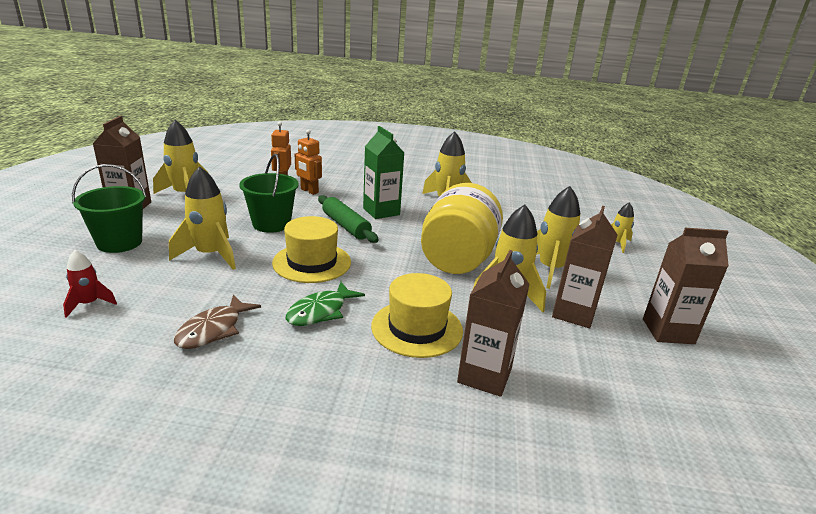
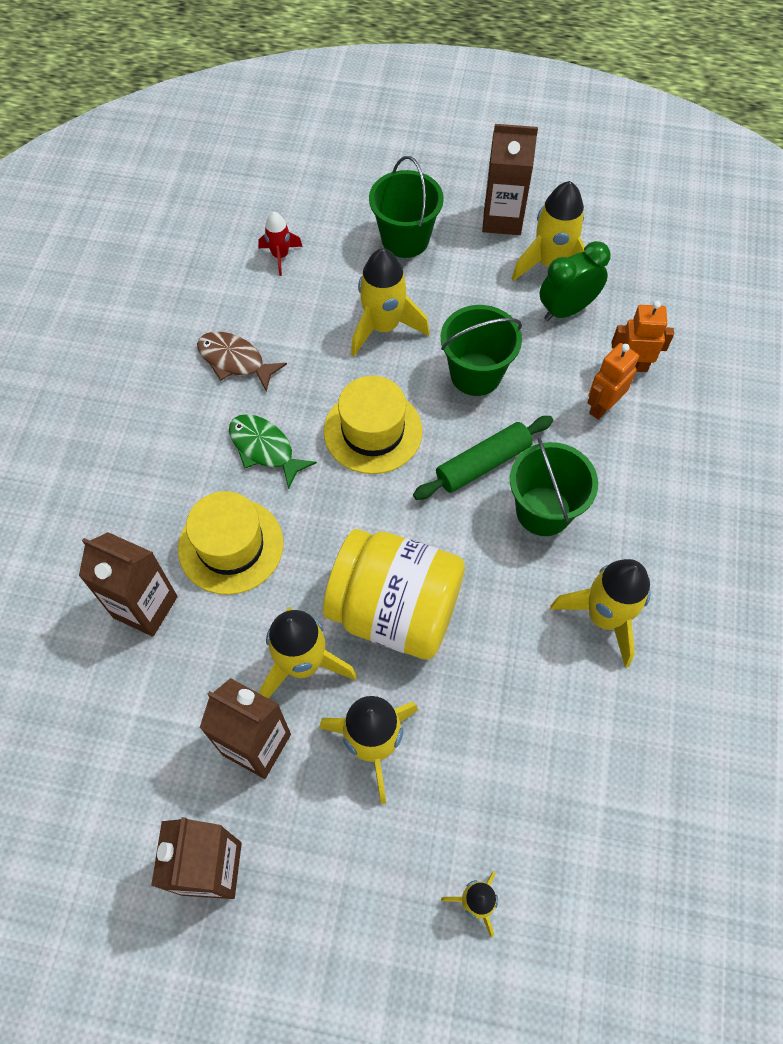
camera: 95 degrees right, 35 degrees up
(229, 194) = (566, 310): none -> green clock
(381, 211) = (543, 511): green carton -> green bucket

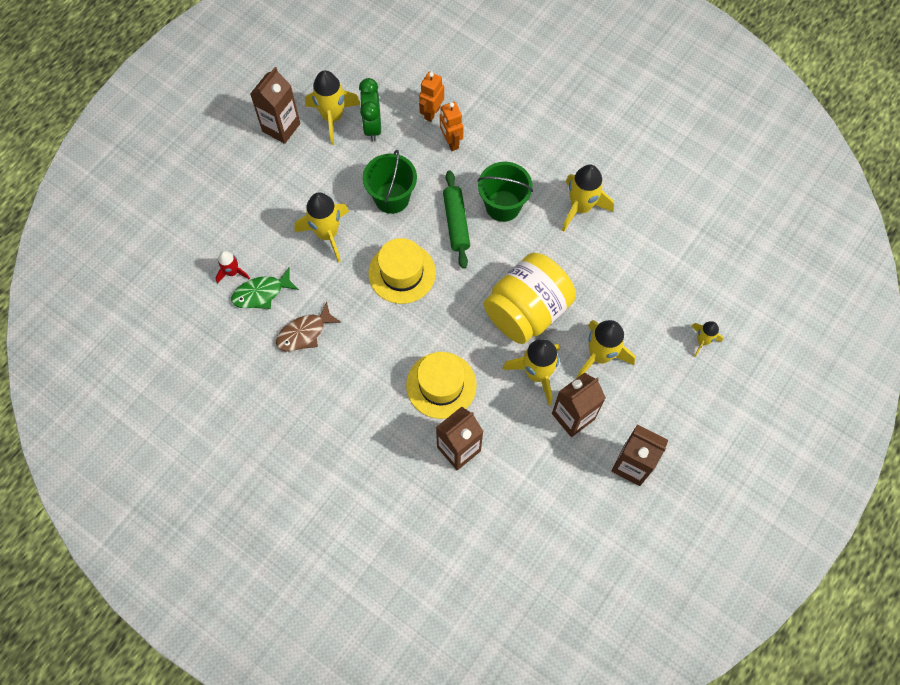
camera: 65 degrees left, 5 degrees up
(265, 449) = (382, 340): green fish -> green fish (261, 293)
(405, 239) = (263, 191): green bucket -> none

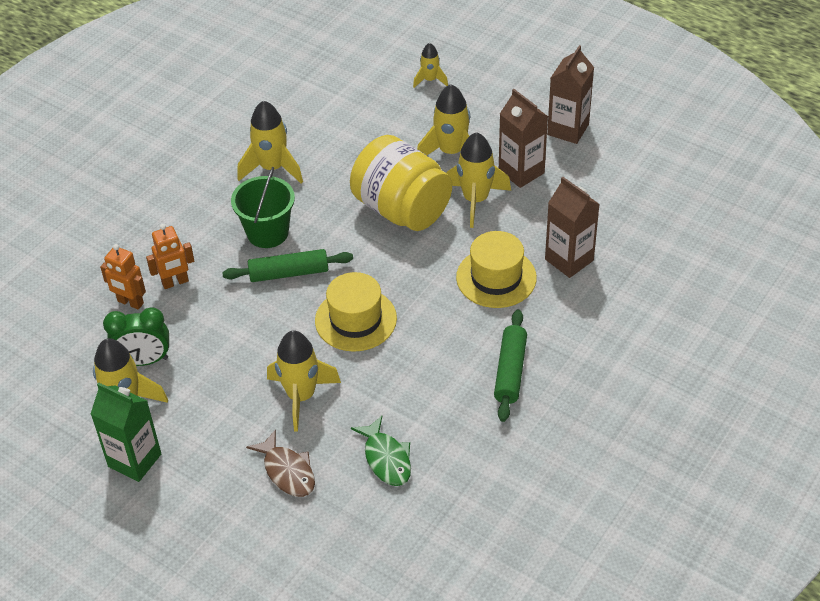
camera: 90 degrees left, 20 degrees down
(232, 272) = (356, 494): red rocket -> none
(281, 127) = (134, 460): brown carton -> green carton
(304, 333) = (439, 409): brown fish -> brown fish (287, 471)
(337, 389) = (510, 371): none -> green rolling pin
(392, 198) = (251, 335): green bucket -> none

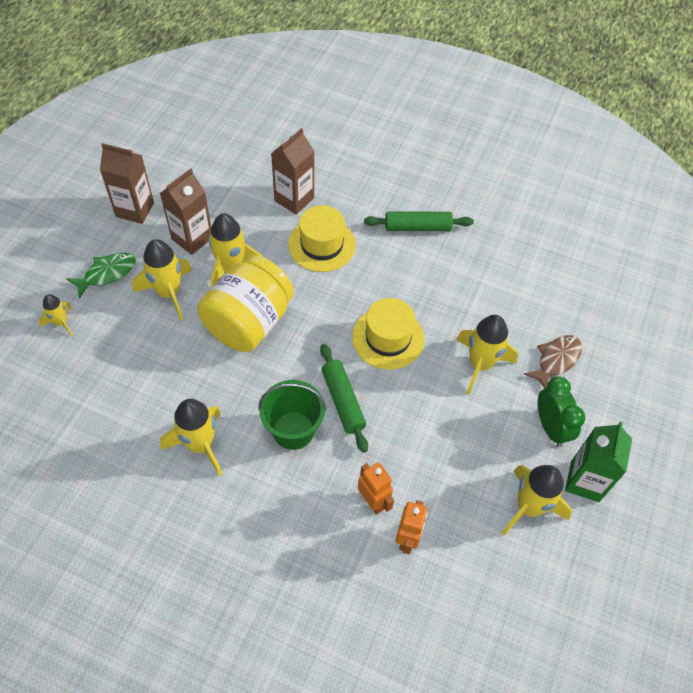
camera: 105 degrees left, 10 degrees up
(144, 361) = (475, 504): green clock -> green clock (550, 427)
(386, 459) = (522, 295): green fish -> green fish (107, 274)

